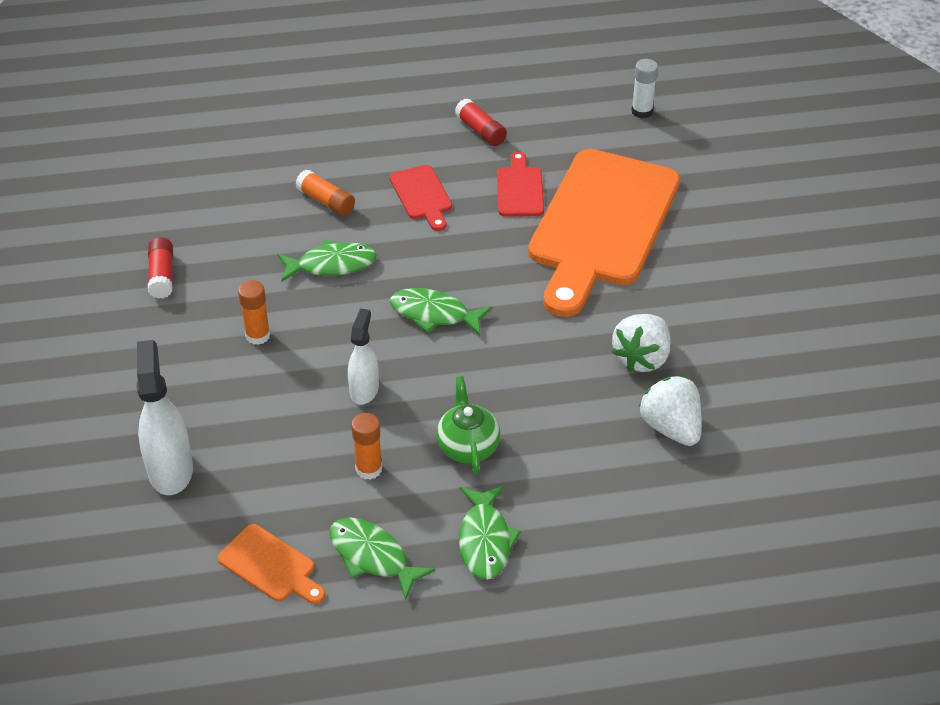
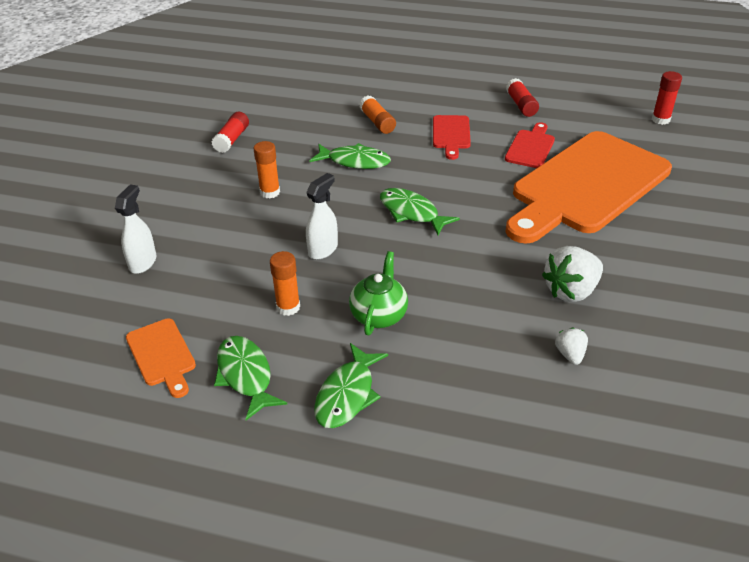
camera: 25 degrees right, 5 degrees down
(170, 470) = (143, 262): white spray bottle -> white spray bottle, size x0.65
(642, 111) = (660, 119): white glue stick -> red glue stick
(671, 427) = (570, 355): white strawberry -> white strawberry, size x0.53

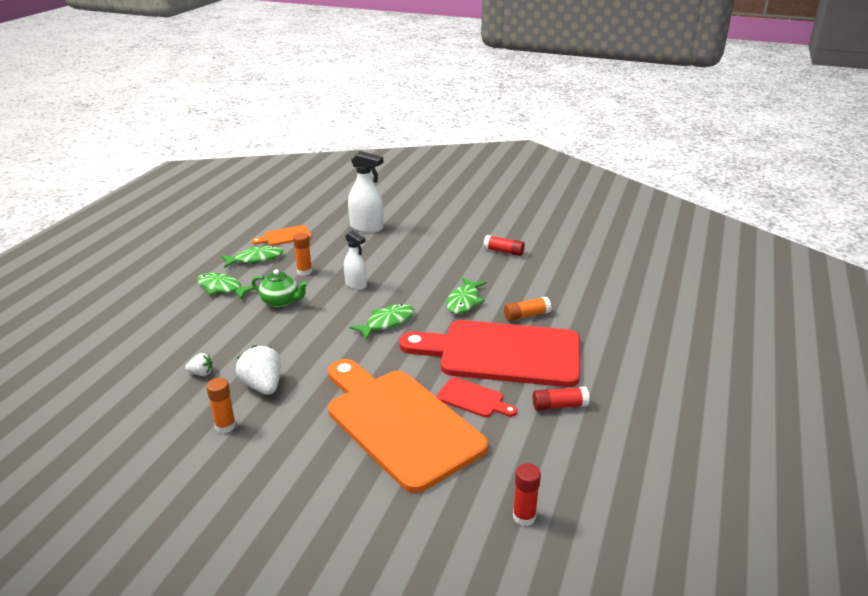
camera: 95 degrees right, 10 degrees down
(143, 262) = (367, 227): white spray bottle -> white spray bottle, size x1.55
(270, 192) = (429, 266): orange glue stick -> orange glue stick (225, 426)
(451, 134) = (502, 353): red cutting board -> red cutting board, size x2.43

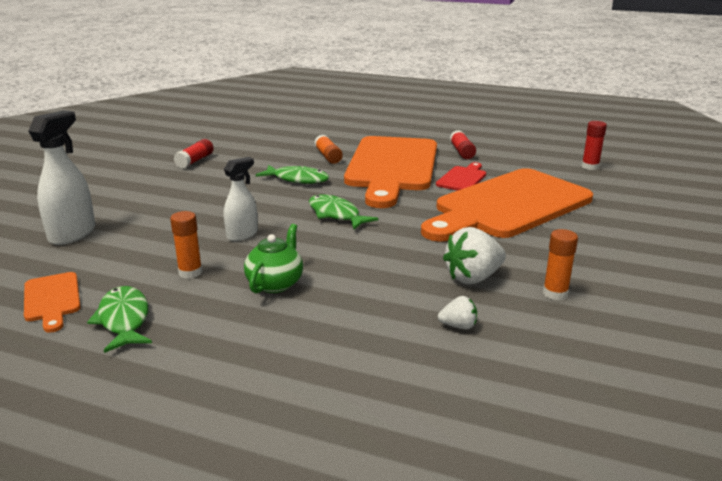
camera: 90 degrees left, 5 degrees down
(201, 373) = (458, 326): white strawberry -> white strawberry turned 90 degrees clockwise
(222, 288) = (217, 341): green fish -> none
(502, 353) = (391, 167): red cutting board -> orange cutting board

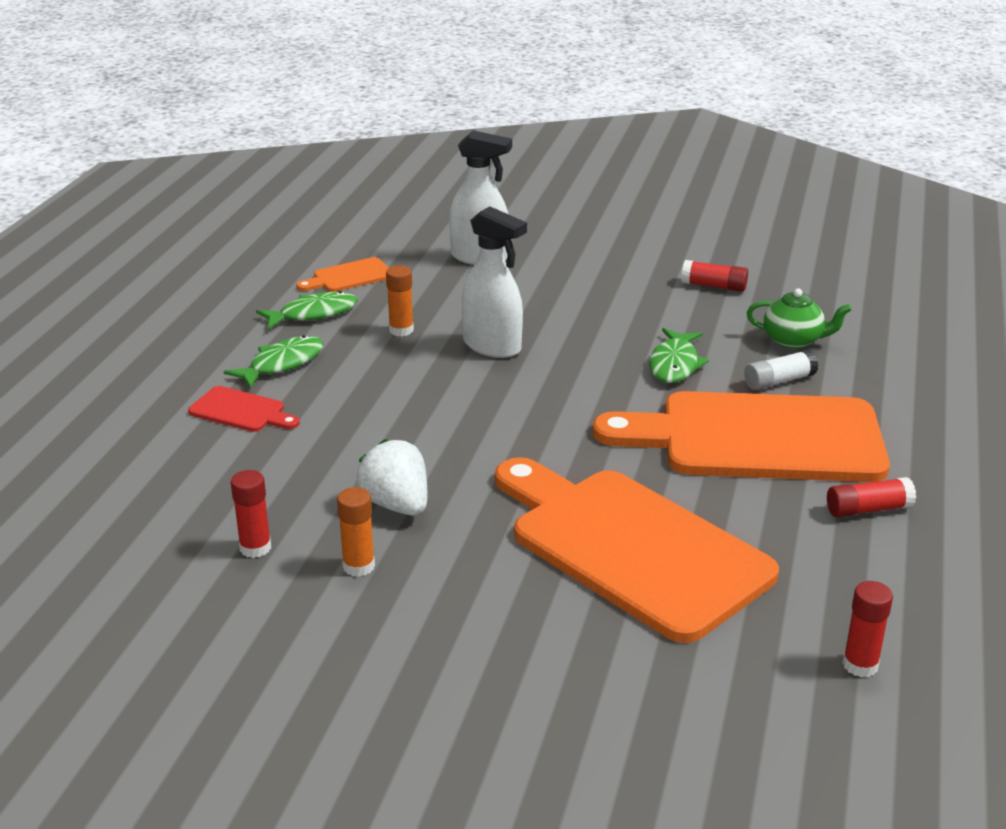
camera: 85 degrees right, 5 degrees up
(242, 235) = (492, 346): white spray bottle -> white spray bottle, size x1.55
(275, 283) = (380, 378): green teapot -> green teapot (793, 341)
(328, 156) = (779, 381): orange glue stick -> white glue stick
(336, 215) = (562, 402): green fish -> green fish (282, 364)
(458, 326) = (290, 491): white strawberry -> none
(462, 178) = (733, 506): red cutting board -> red cutting board (241, 411)
(545, 341) = (255, 548): none -> red glue stick

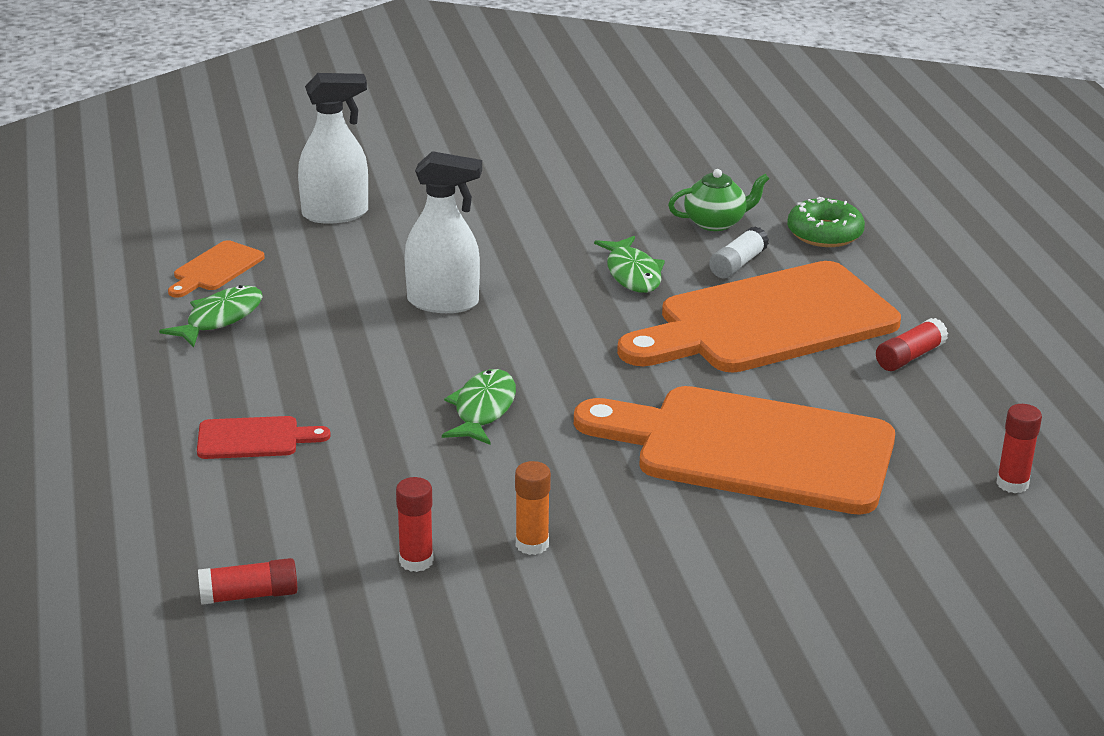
camera: 30 degrees left, 0 degrees up
(282, 364) = (244, 379): green fish -> green fish (483, 409)
(396, 505) = (509, 479): white strawberry -> none
(401, 330) = (333, 310): orange glue stick -> none
(714, 286) = (596, 187): red glue stick -> red glue stick (249, 595)
(890, 375) = (824, 233): none -> green donut

